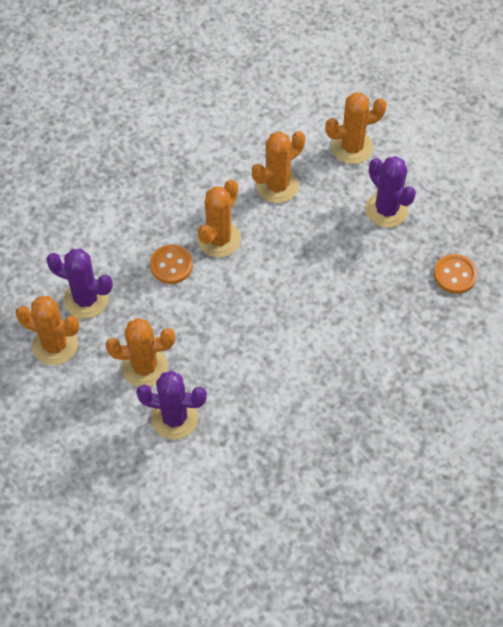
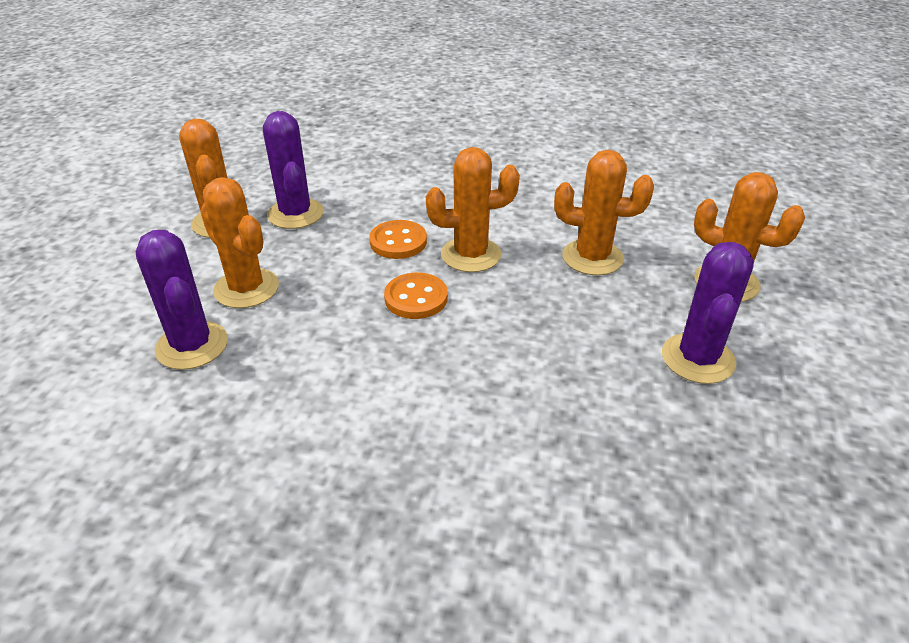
camera: 50 degrees right, 20 degrees down
(455, 275) = (713, 495): orange button -> orange button (416, 298)

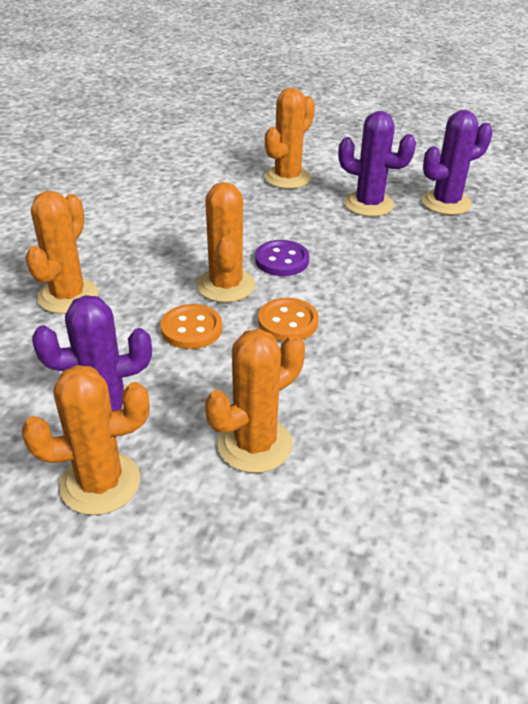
camera: 85 degrees left, 0 degrees up
(192, 345) = (352, 482): purple cactus -> purple cactus (446, 203)
(528, 288) = (282, 260): none -> purple button
(592, 257) = (245, 225): orange cactus -> orange cactus (68, 296)

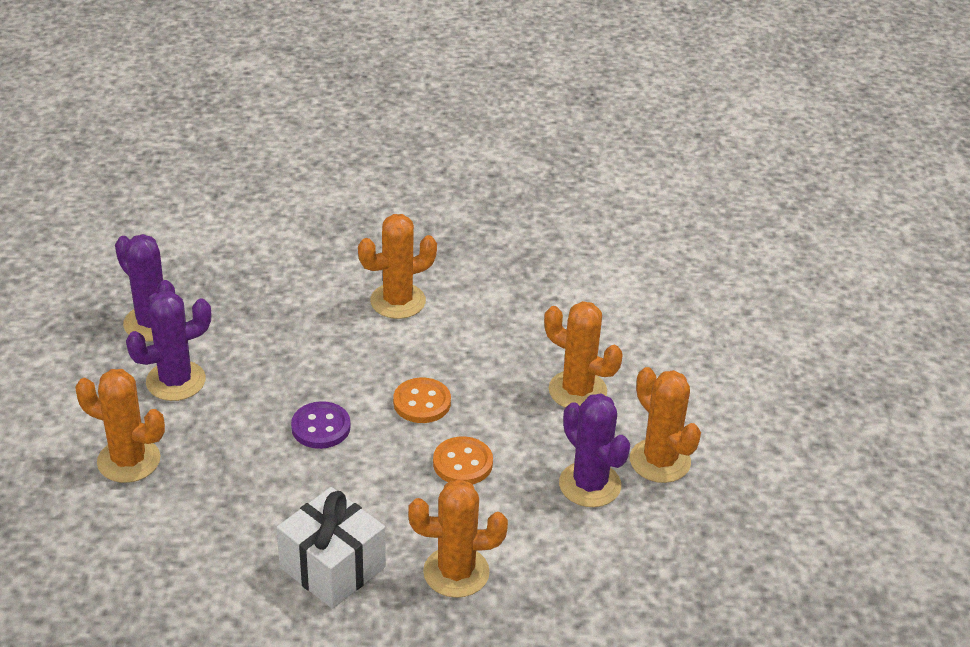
camera: 110 degrees left, 0 degrees up
(123, 240) = (332, 567): none -> white gift
(226, 285) = (383, 458): orange cactus -> orange cactus (398, 301)
(368, 204) = (176, 381): purple cactus -> purple cactus turned 60 degrees clockwise

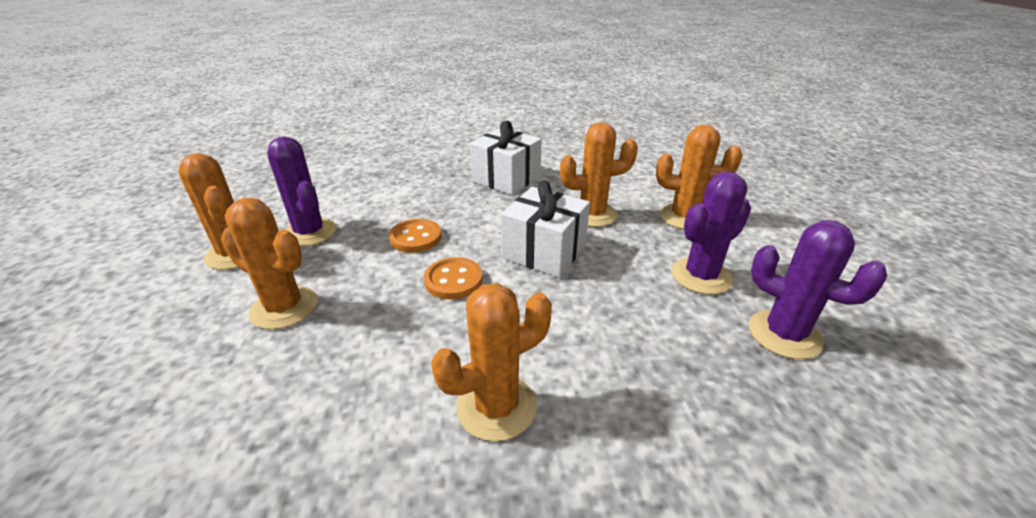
camera: 175 degrees right, 5 degrees down
(321, 427) = (544, 251): purple button -> white gift
(456, 572) = (424, 182): orange cactus -> orange cactus (592, 214)

